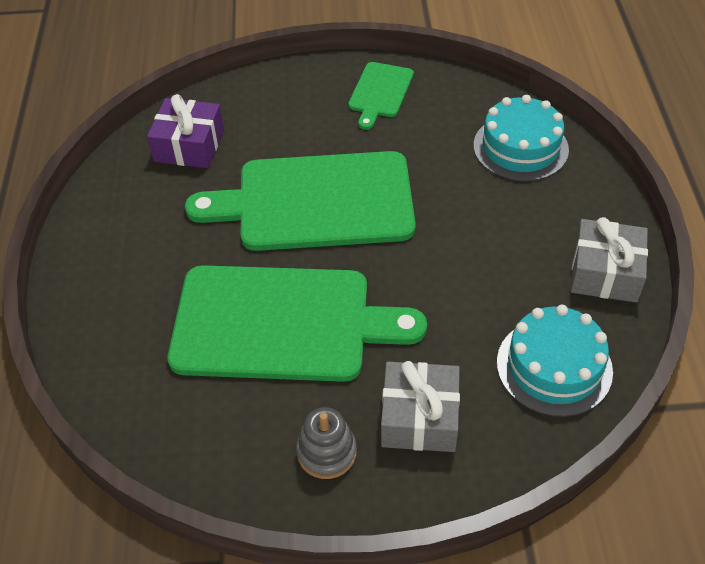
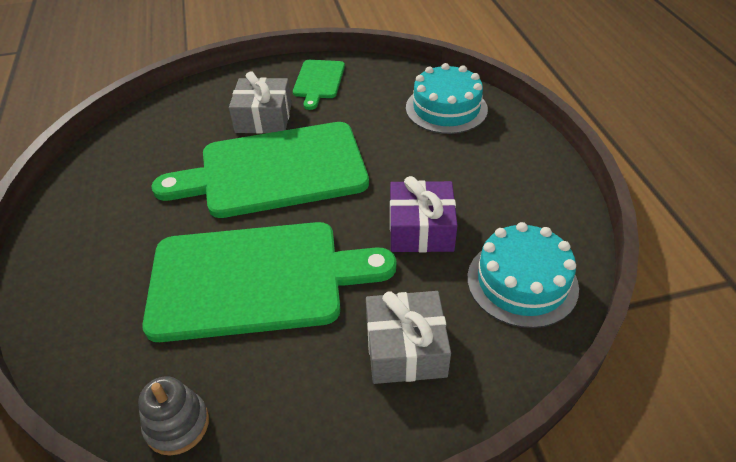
camera: 10 degrees left, 5 degrees down
(189, 145) = (153, 139): purple gift -> purple gift (421, 229)
(326, 452) = (318, 398): grey stacking toy -> grey stacking toy (177, 425)
(605, 272) = (544, 196): grey gift -> grey gift (263, 118)

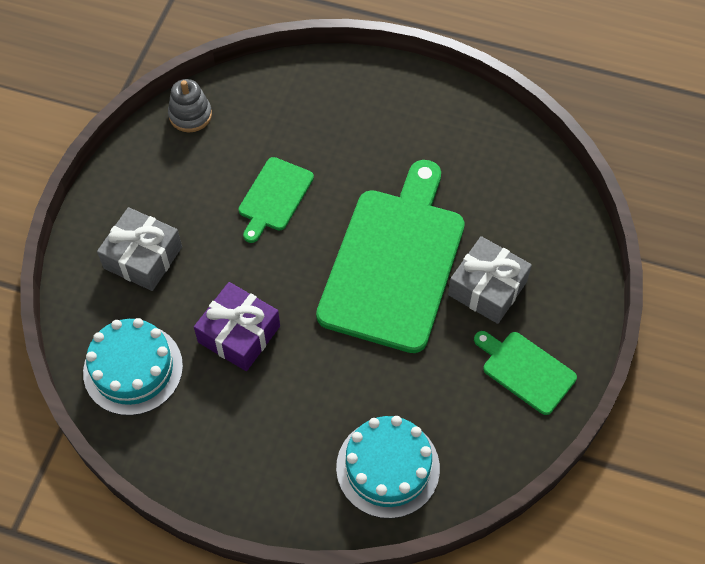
camera: 120 degrees right, 15 degrees up
(255, 279) = (274, 197): green cutting board -> green cutting board, size x0.48

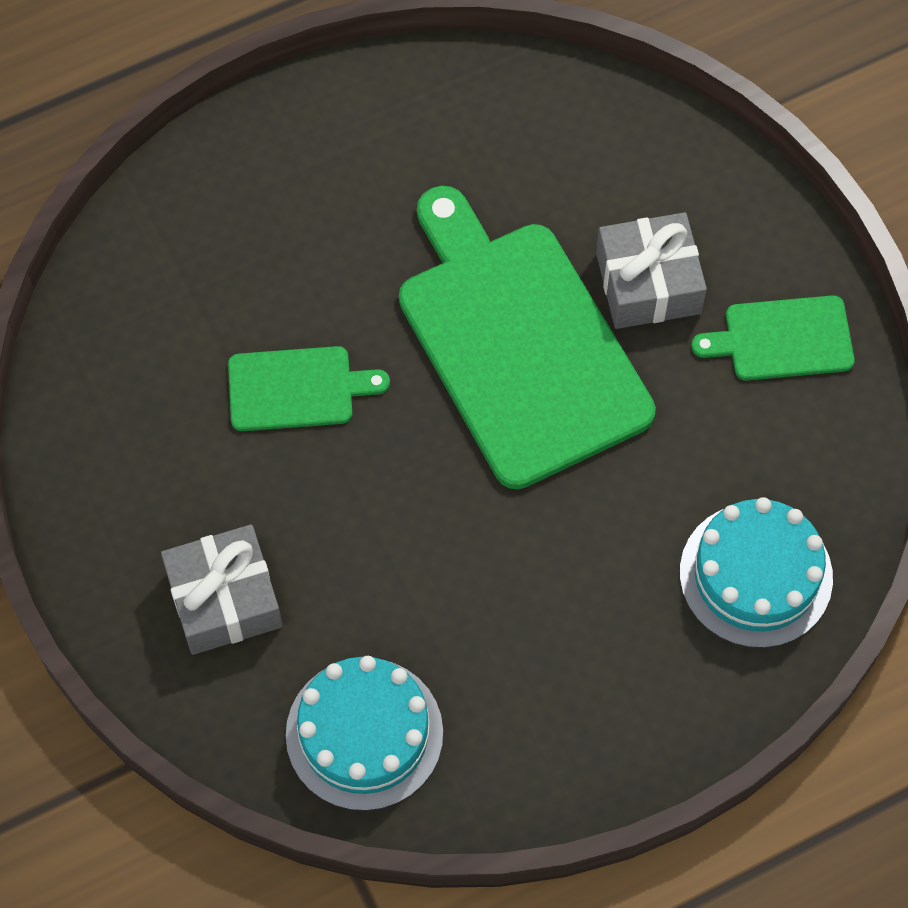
camera: 45 degrees left, 5 degrees up
(190, 115) = (78, 378): grey stacking toy -> none
(239, 334) = (438, 582): purple gift -> none
(274, 197) = (297, 389): green cutting board -> green cutting board turned 75 degrees counterclockwise

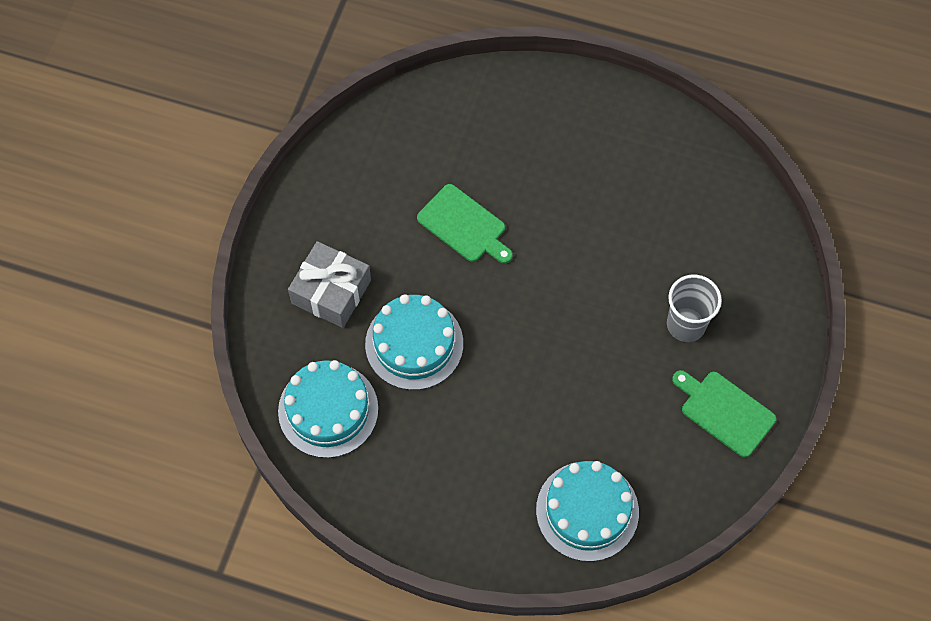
camera: 45 degrees right, 0 degrees up
(382, 570) = (414, 344): none -> turquoise cake
(519, 344) = (590, 297): green cutting board -> none
(648, 283) = (686, 324): grey gift -> grey cup

